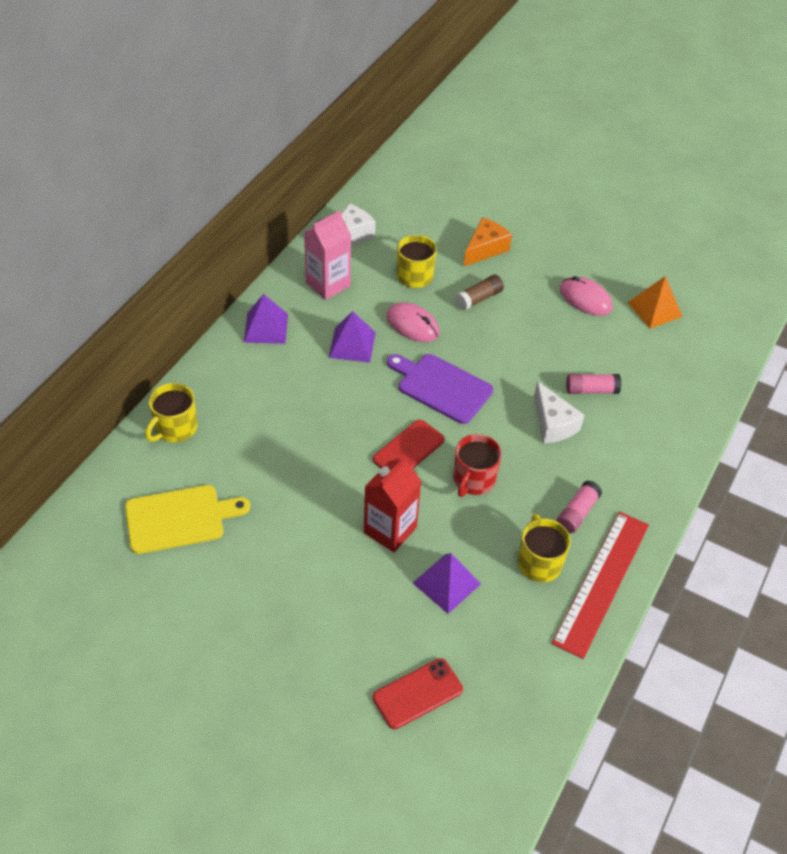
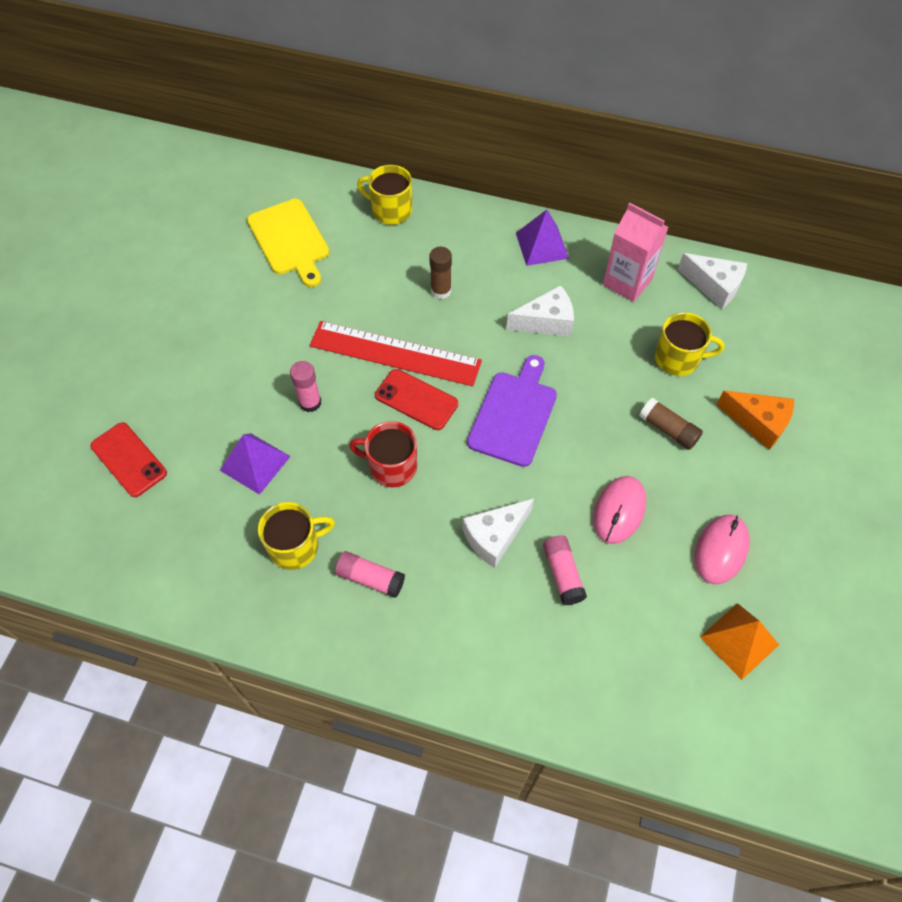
camera: 80 degrees right, 10 degrees up
(292, 409) = (441, 291): none -> brown glue stick
(352, 344) = (546, 321): purple pyramid -> white cheese
(390, 530) = (310, 402): red carton -> pink glue stick
(412, 325) = (598, 371): pink mouse -> pink mouse (619, 511)
(602, 582) = (280, 615): red ruler -> red ruler (395, 353)

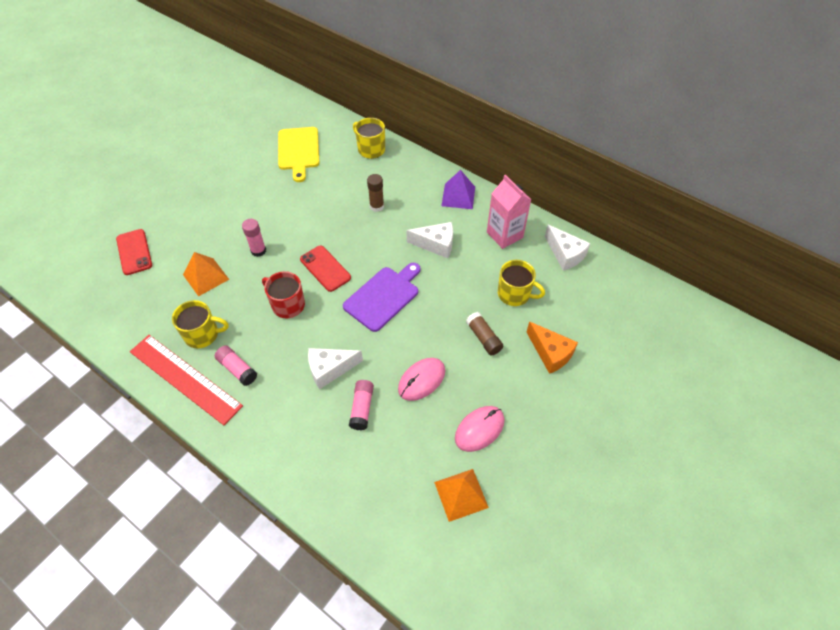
camera: 20 degrees right, 5 degrees down
(255, 463) = (206, 277): purple pyramid -> orange pyramid
(395, 353) = (327, 236): red ruler -> red ruler (185, 378)

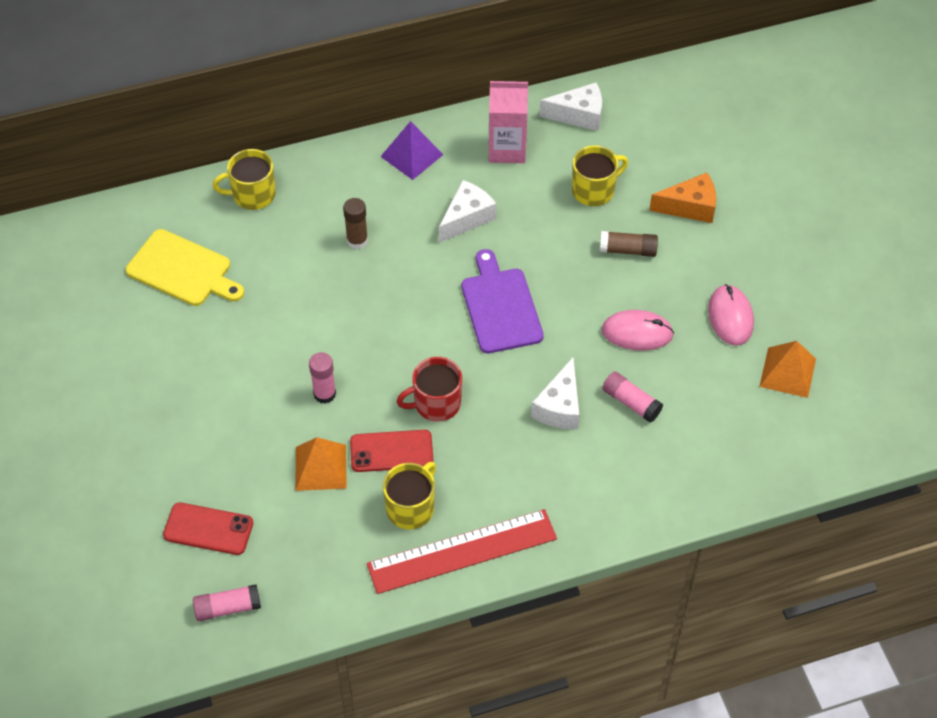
camera: 55 degrees left, 0 degrees up
(237, 369) = (490, 494): pink glue stick -> pink glue stick (228, 608)
(325, 268) = (412, 340): red phone -> red phone (391, 451)
(421, 380) = (637, 332): pink mouse -> pink mouse turned 75 degrees counterclockwise

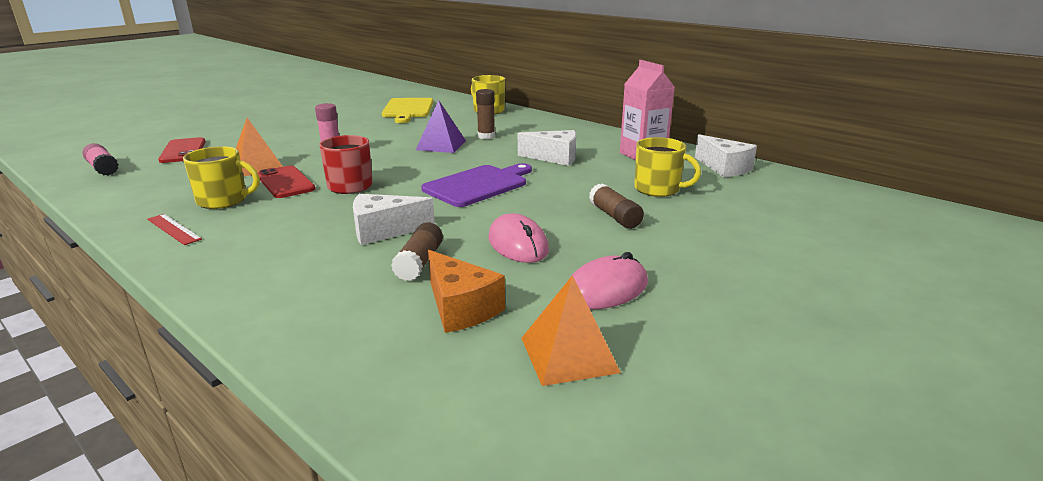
camera: 60 degrees right, 30 degrees down
(412, 155) = (585, 134): purple pyramid -> purple pyramid (441, 145)
(462, 551) = (173, 229): red ruler -> red ruler, size x0.45
(631, 402) = (419, 262): pink glue stick -> brown glue stick
(690, 207) = (716, 231): orange cheese -> orange cheese (461, 308)

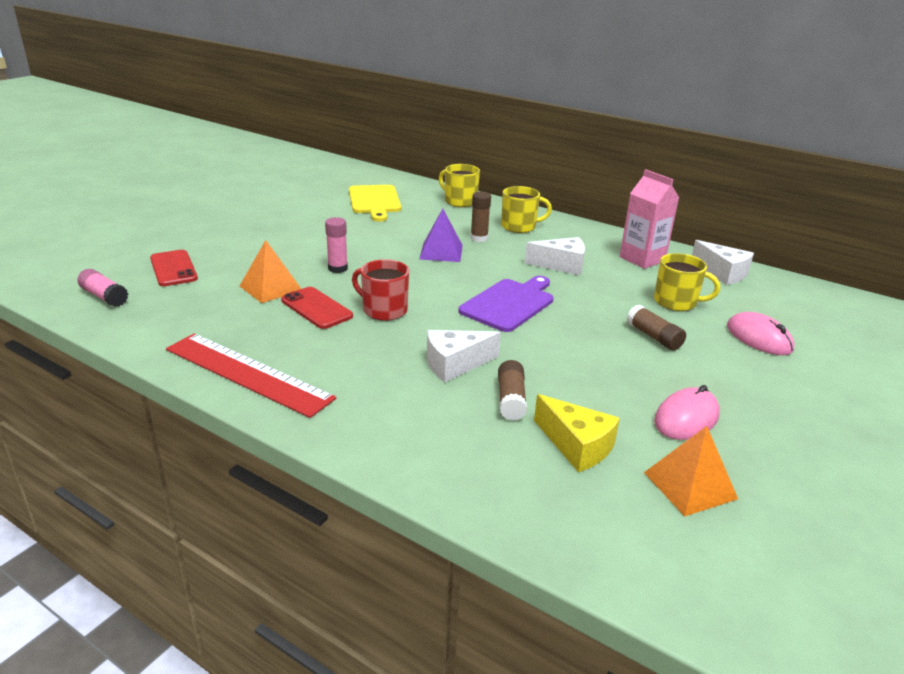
camera: 10 degrees left, 5 degrees up
(173, 229) = (247, 373): red ruler -> red ruler, size x2.24
(224, 200) = (270, 334): yellow mug -> yellow mug (519, 226)
(461, 308) = (576, 446): orange cheese -> yellow cheese
(518, 244) = (586, 373): pink mouse -> pink mouse (759, 338)

